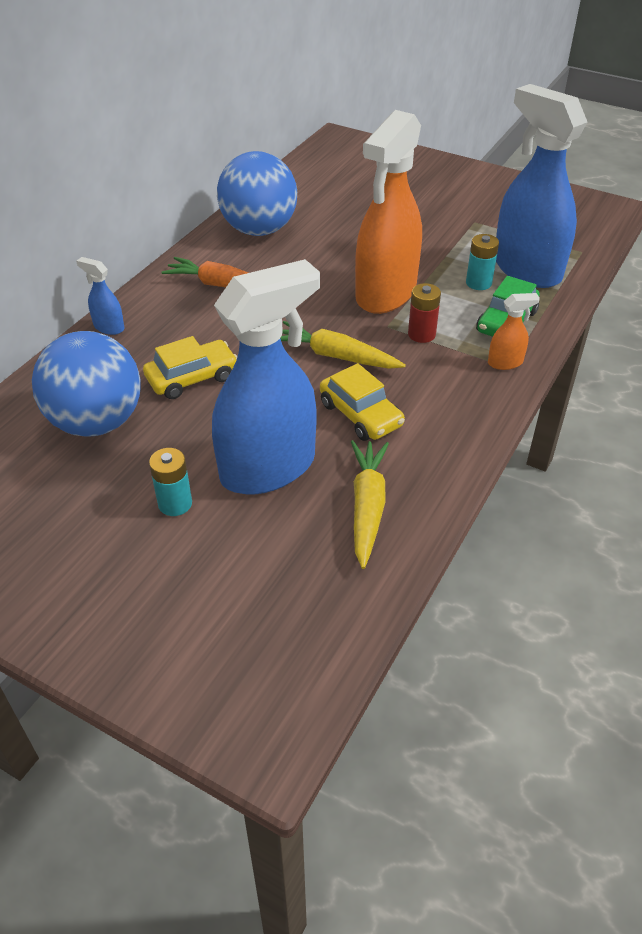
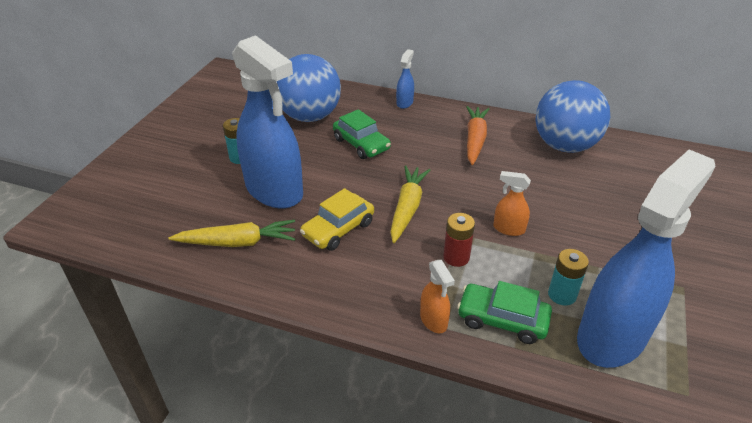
camera: 80 degrees right, 5 degrees down
(192, 378) = (361, 144): yellow car -> green car
(385, 294) = (508, 229): orange spray bottle -> orange spray bottle, size x0.41

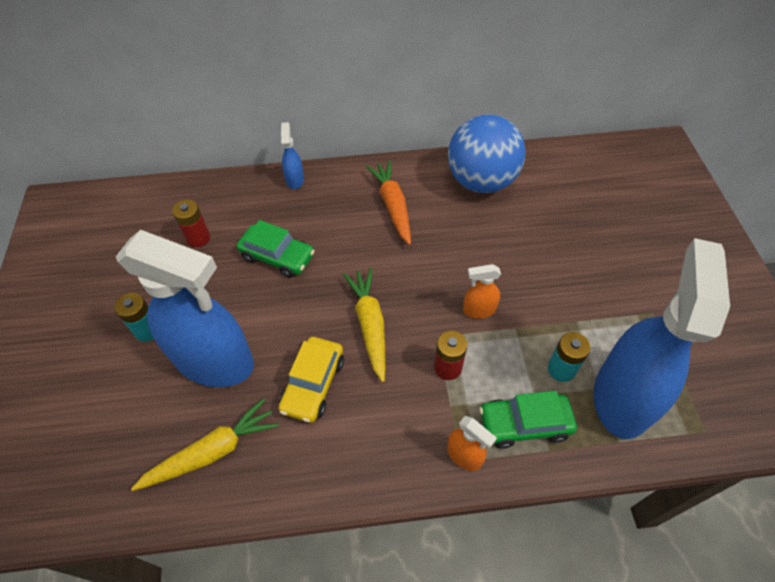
camera: 25 degrees left, 15 degrees up
(310, 116) = (198, 238): blue ball -> red battery

